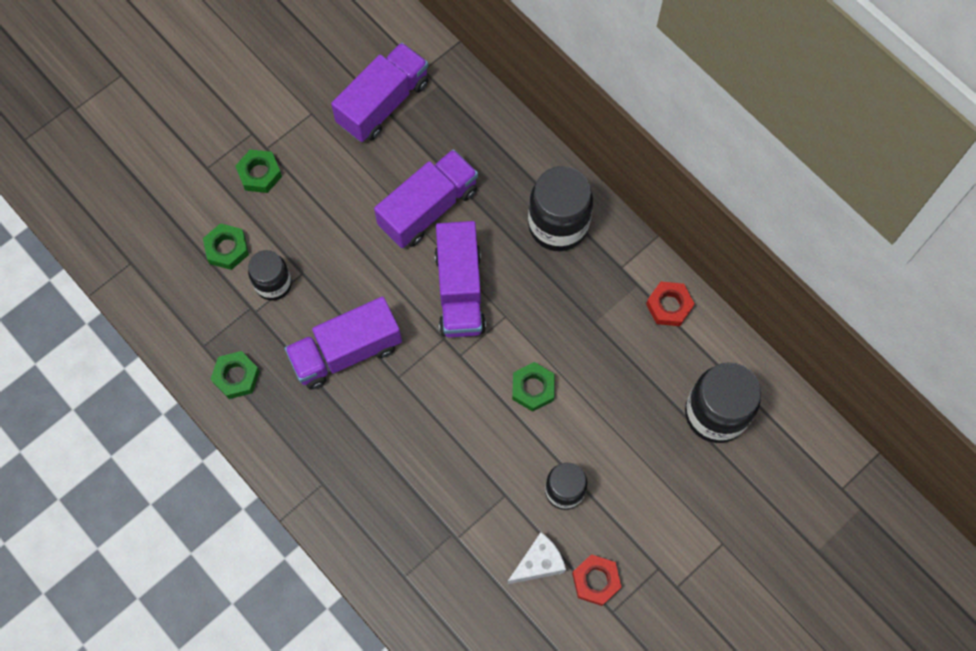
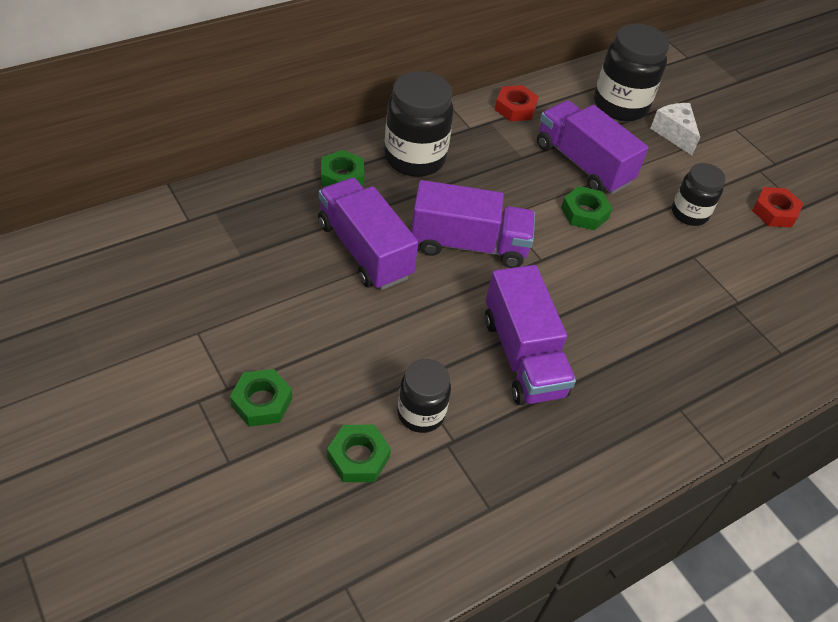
camera: 85 degrees left, 20 degrees down
(236, 377) = (539, 476): green nut -> green nut (342, 177)
(383, 103) = (216, 262): purple truck -> purple truck (582, 164)
(538, 563) = (761, 247): white cheese -> white cheese (673, 134)

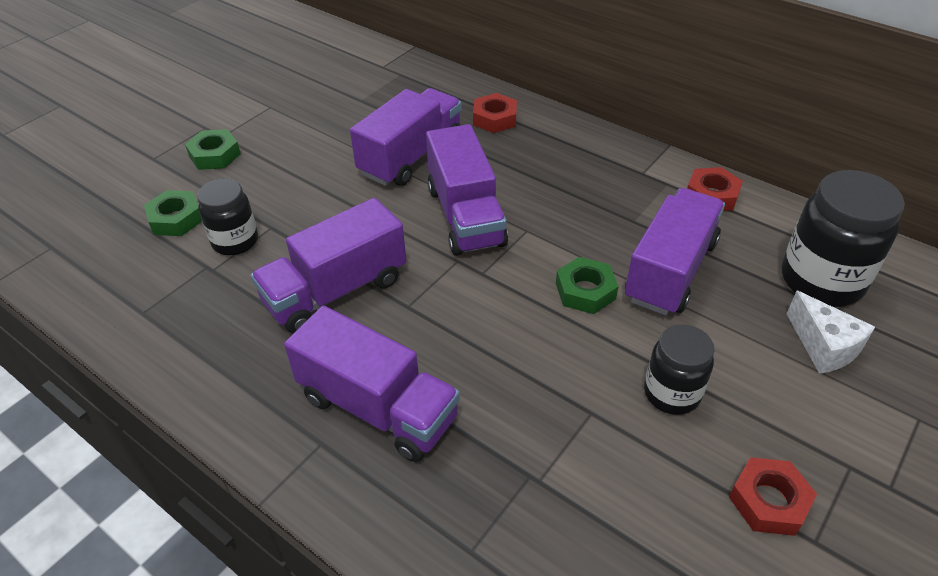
camera: 75 degrees right, 5 degrees down
(342, 177) = (494, 118): green nut -> red nut
(414, 158) = (559, 151): black jar -> none
(657, 365) = (378, 408): none -> purple truck
(673, 134) = (823, 346): white cheese -> white cheese turned 105 degrees clockwise

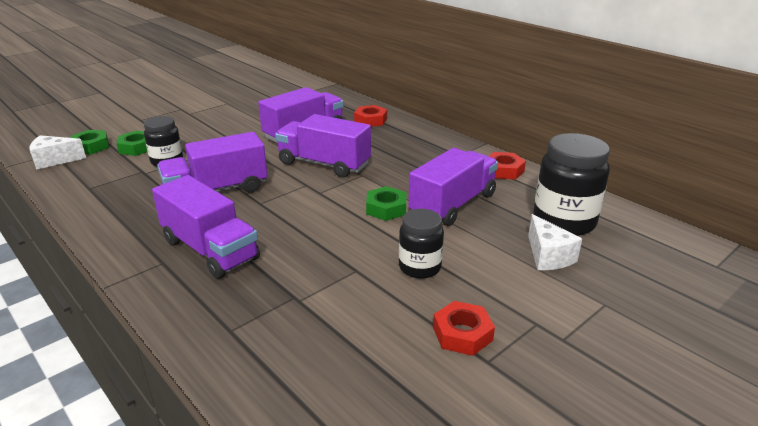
camera: 10 degrees right, 15 degrees down
(60, 263) = (54, 160): none -> white cheese
(215, 155) = (179, 121): green nut -> green nut (91, 147)
(465, 216) = (324, 164): purple truck -> purple truck turned 120 degrees clockwise

